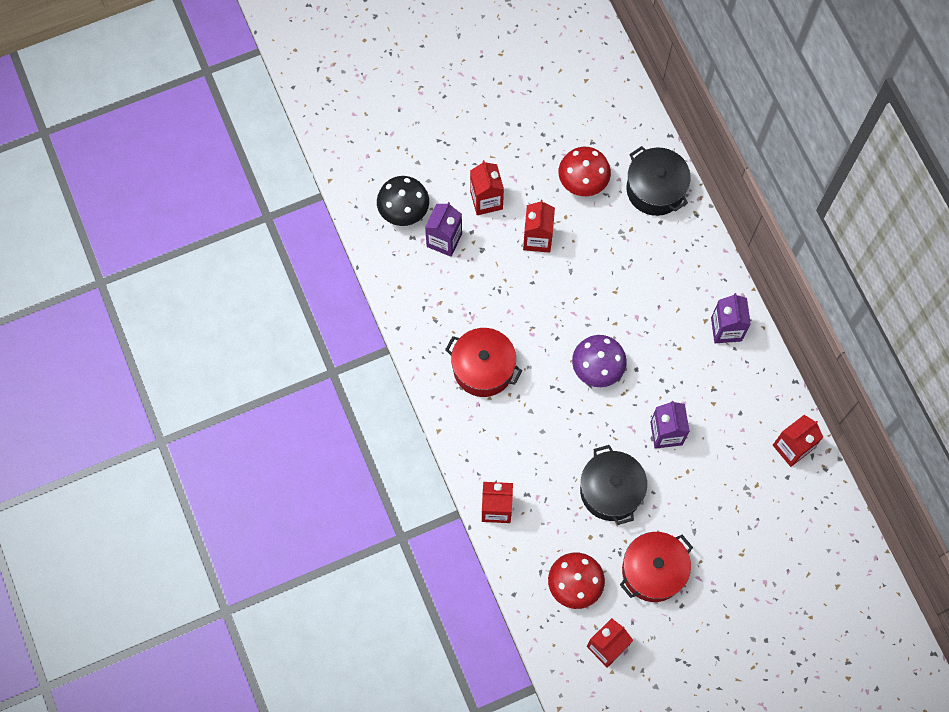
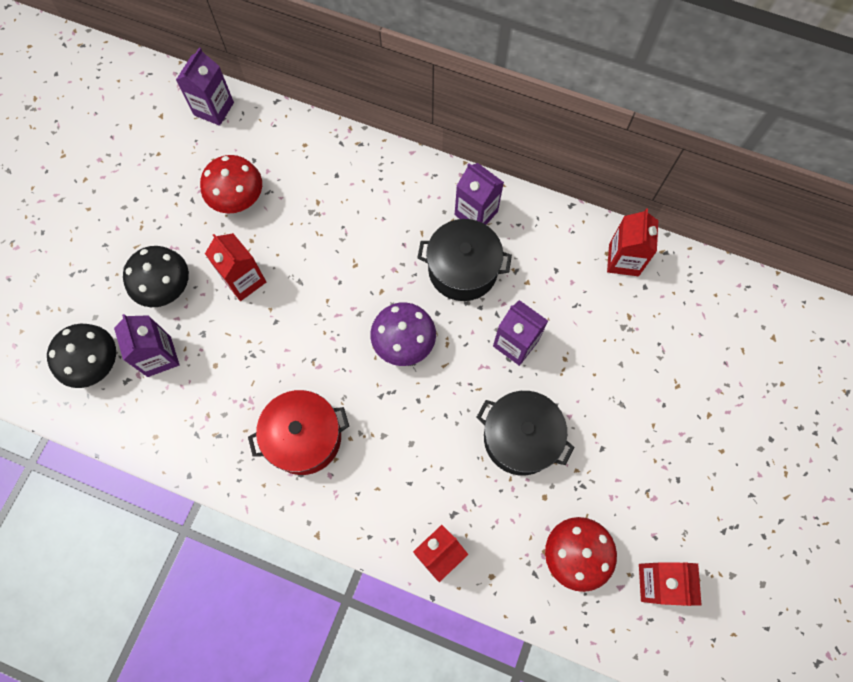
camera: 45 degrees left, 0 degrees up
(486, 200) = (166, 287): red carton -> black mushroom
(624, 105) = (214, 109): none -> purple carton
(653, 571) = (625, 473): red pot -> none
(655, 189) = (306, 153): black pot -> black pot (463, 269)

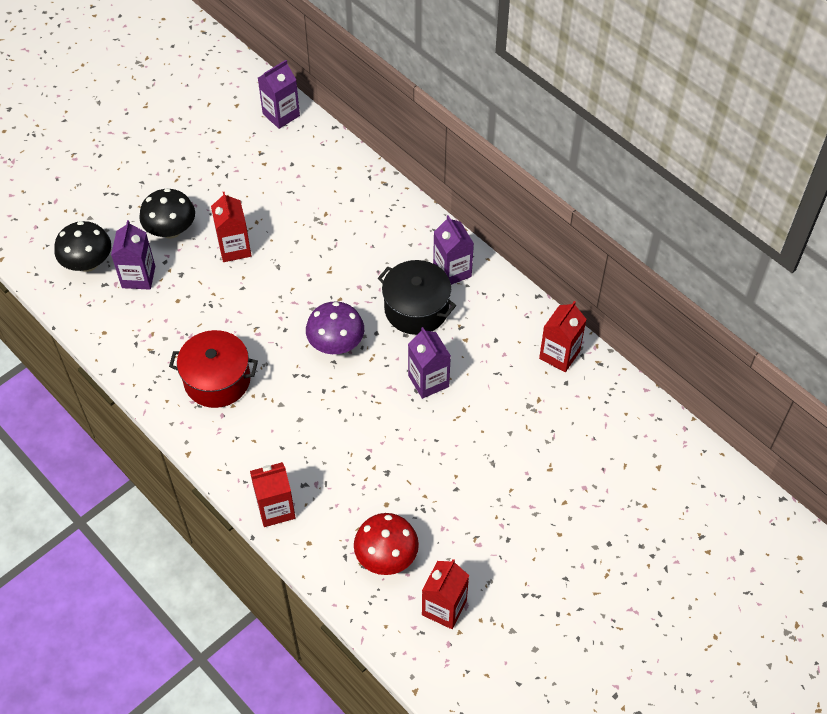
camera: 25 degrees right, 15 degrees down
(238, 199) = (263, 187): red mushroom -> none
(520, 438) = (391, 452): black pot -> none

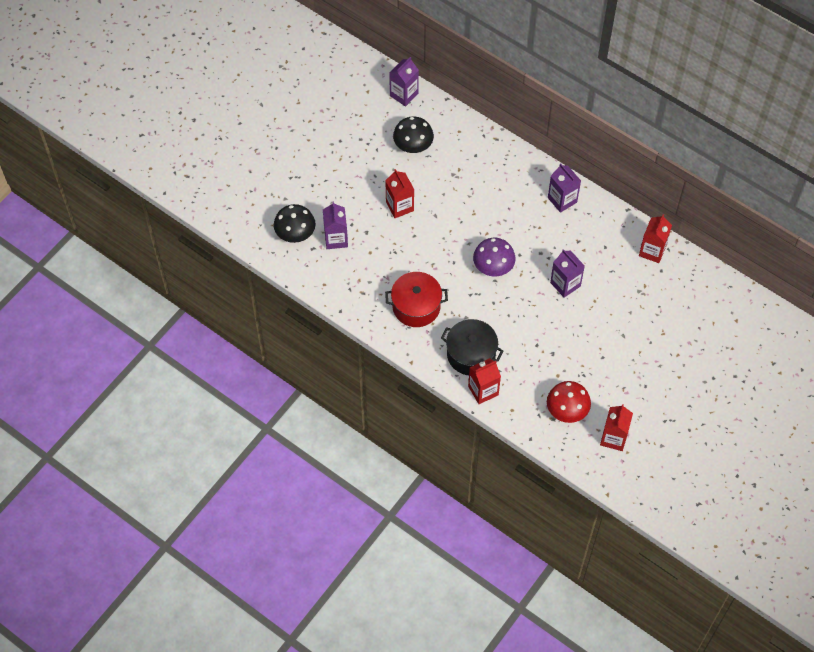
camera: 10 degrees left, 5 degrees up
(171, 230) = (349, 199): black mushroom -> black mushroom (413, 146)
(416, 309) = (543, 232): black pot -> black pot (471, 354)

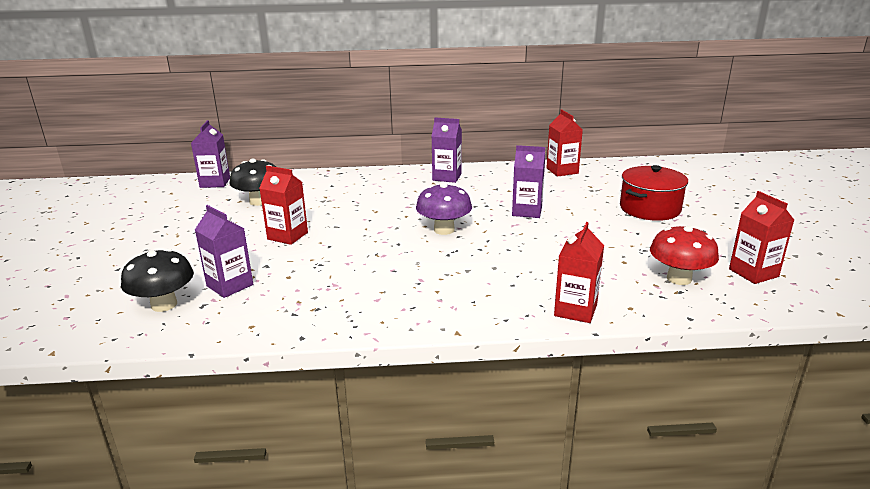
camera: 40 degrees left, 35 degrees down
(416, 306) = (399, 288): red pot -> red pot (650, 208)
(471, 354) = (516, 291): black pot -> none

